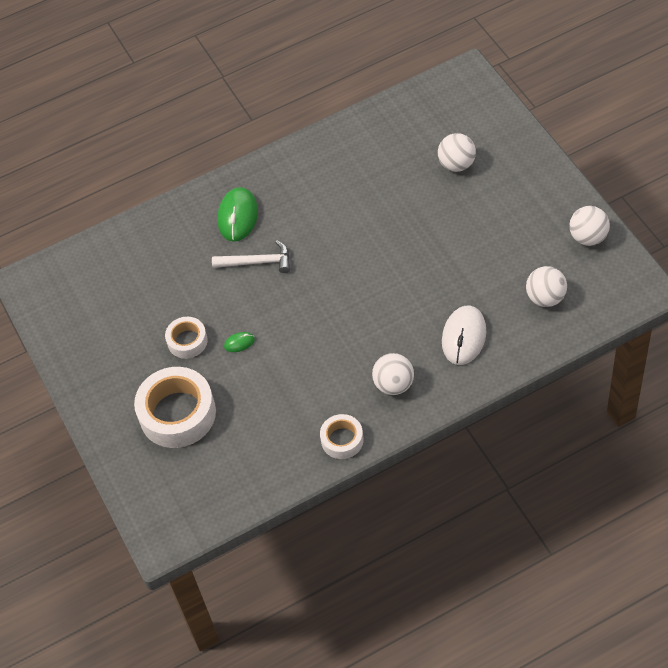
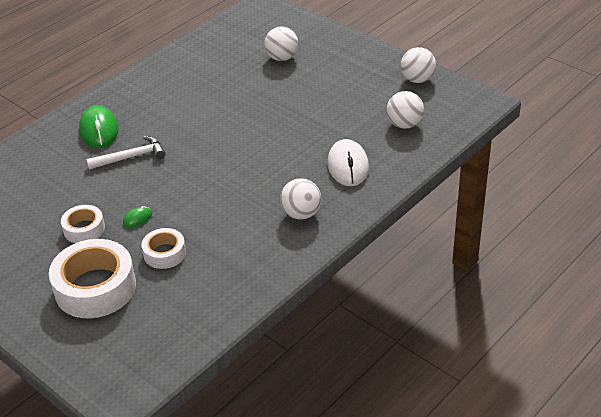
camera: 25 degrees left, 15 degrees down
(342, 440) = (272, 267): white tape -> white tape (164, 253)

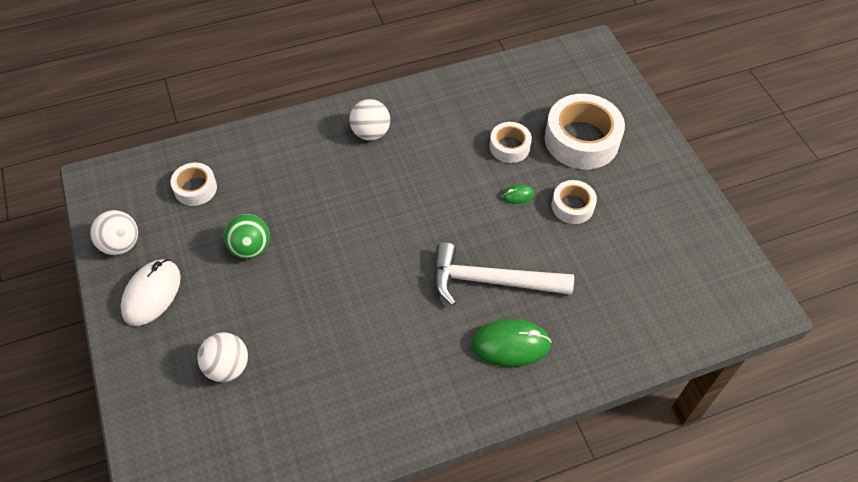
camera: 155 degrees left, 15 degrees up
(99, 130) = (510, 345): green mouse -> green mouse turned 75 degrees clockwise
(131, 157) = (491, 281): white hammer -> white hammer, size x1.54
(326, 110) = (250, 248): none -> green ball
(348, 166) = (290, 164): white mouse -> white mouse (152, 294)
(404, 124) = (195, 188): white ball -> white tape

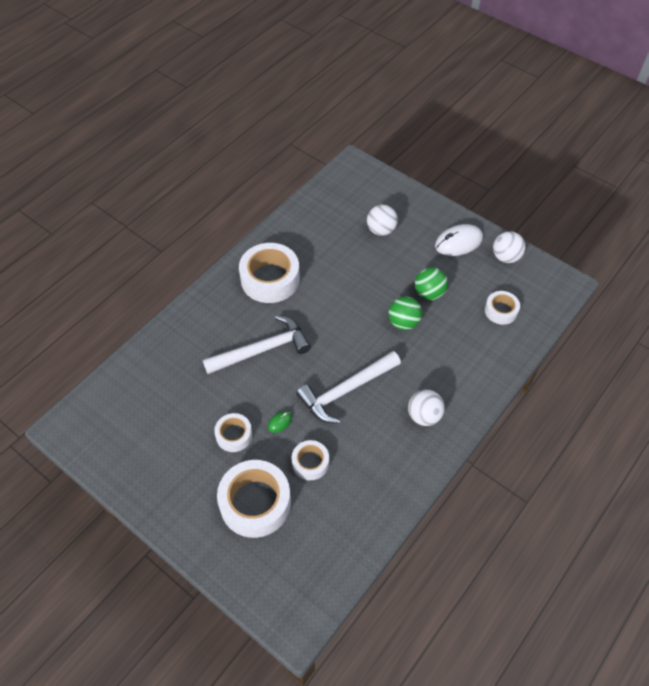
camera: 150 degrees right, 0 degrees up
(152, 294) = (458, 242): white mouse -> white mouse turned 75 degrees clockwise
(309, 230) = (403, 322): none -> green ball
(425, 372) = (270, 279): none -> white tape
(429, 192) = (346, 390): none -> white hammer
(510, 345) = (228, 317): green mouse -> none

